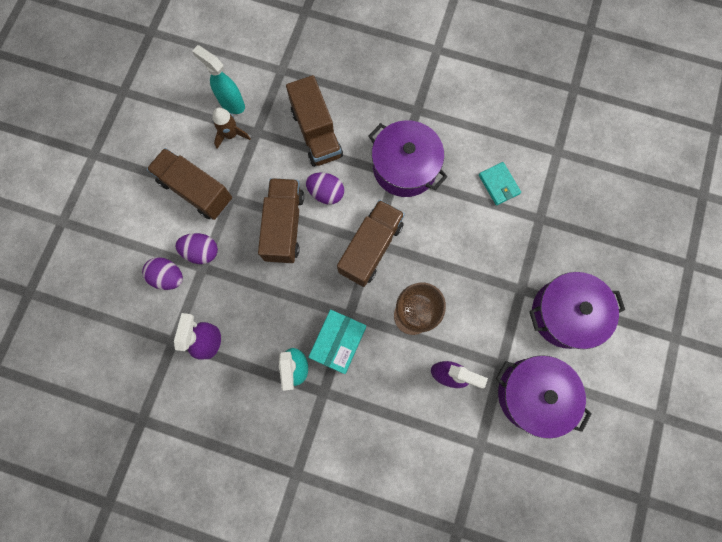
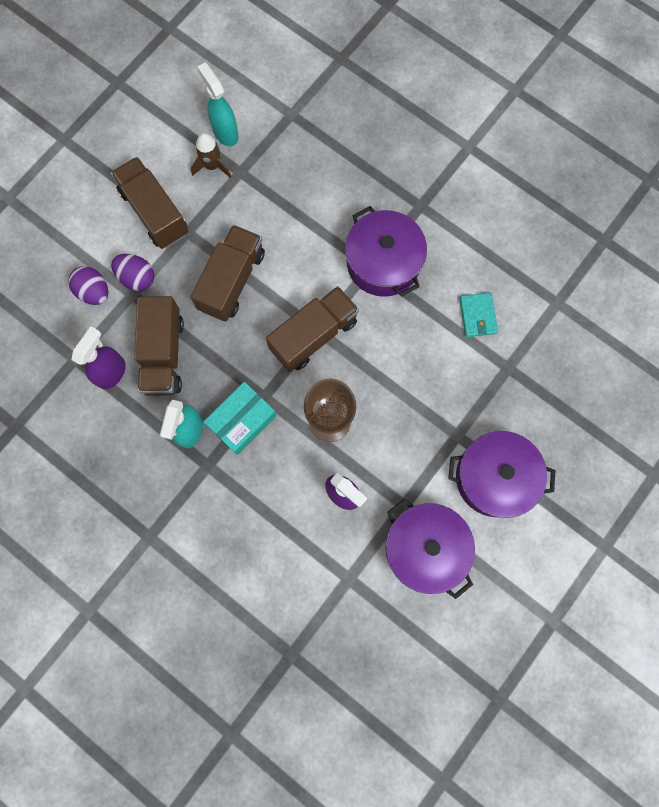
camera: 20 degrees right, 0 degrees up
(316, 133) = (303, 194): brown truck -> brown truck (163, 354)
(326, 193) = (288, 261): purple egg -> none

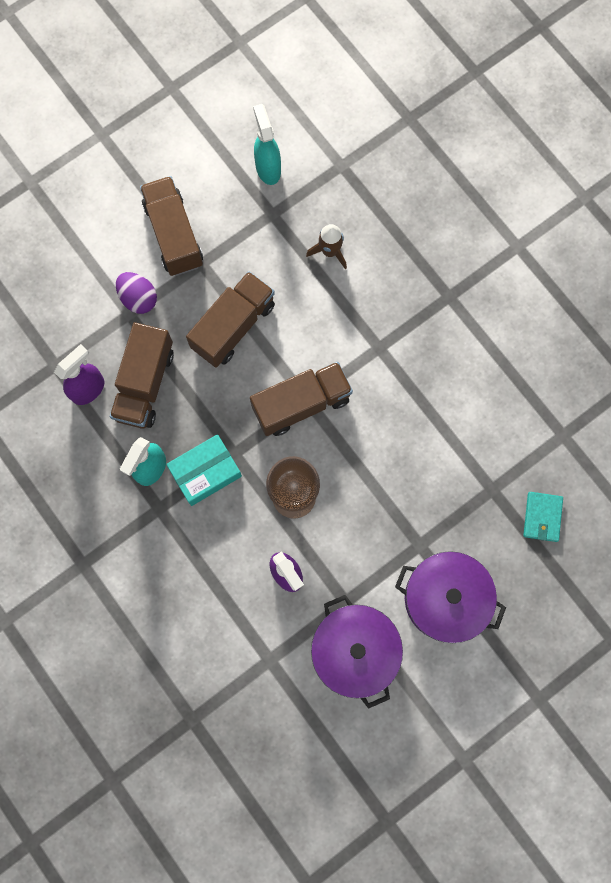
camera: 15 degrees right, 0 degrees up
(94, 292) = (92, 302): purple egg -> none
(212, 166) = (245, 200): brown rocket -> brown rocket (329, 251)
(383, 262) = (393, 347): purple pot -> none
(478, 316) = (476, 428): turquoise wallet -> turquoise wallet (542, 517)

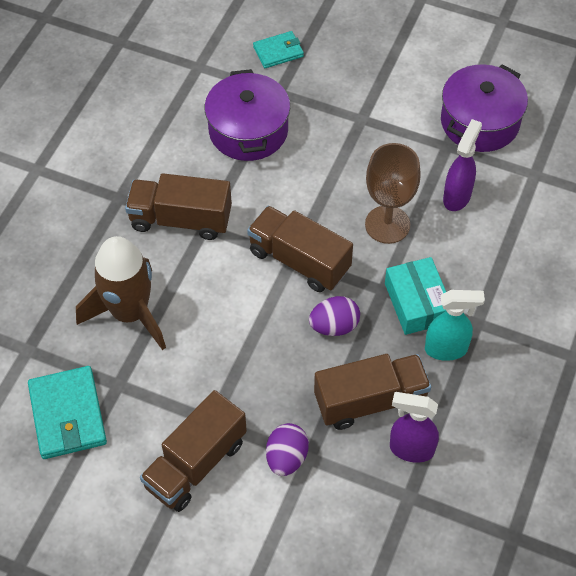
camera: 120 degrees left, 20 degrees down
(205, 472) = (417, 303): turquoise box -> turquoise box turned 45 degrees clockwise
(224, 395) = (334, 326): none -> purple egg
(233, 326) = (260, 355): brown truck -> brown truck (181, 219)
(268, 168) = (68, 415): turquoise spray bottle -> turquoise wallet
(329, 251) = (130, 313): brown rocket -> brown rocket, size x1.98
(445, 598) = (391, 83): purple pot -> purple pot (248, 130)

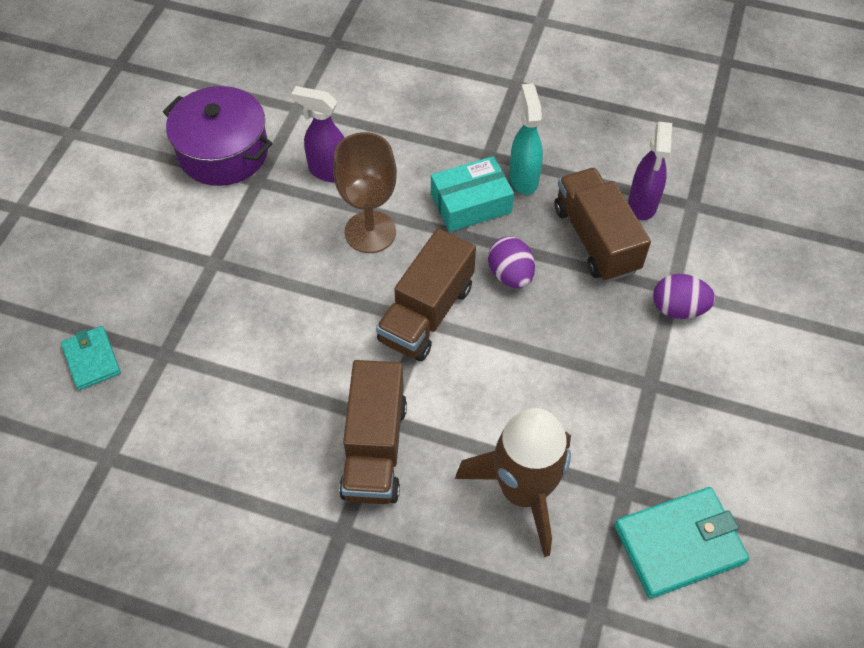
camera: 95 degrees left, 0 degrees up
(196, 464) = (707, 394): brown truck -> none
(248, 130) = (228, 383): purple pot -> none

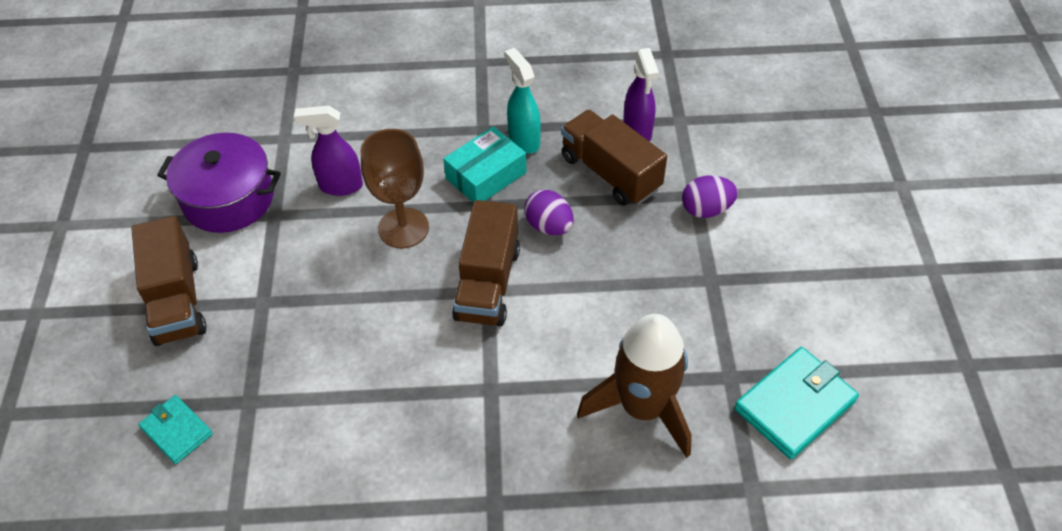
camera: 20 degrees left, 5 degrees down
(375, 448) = (492, 418): brown truck -> brown truck (177, 300)

